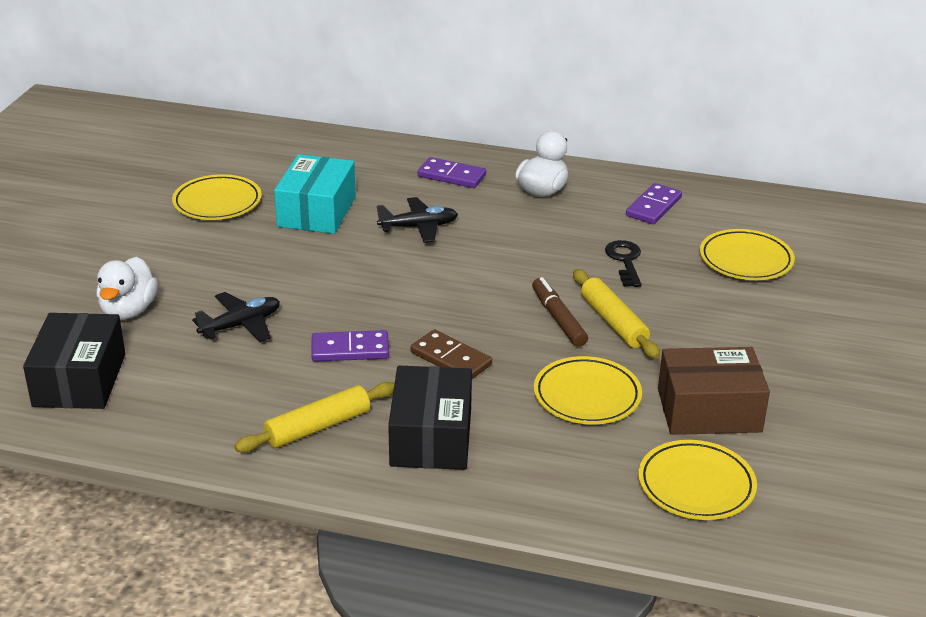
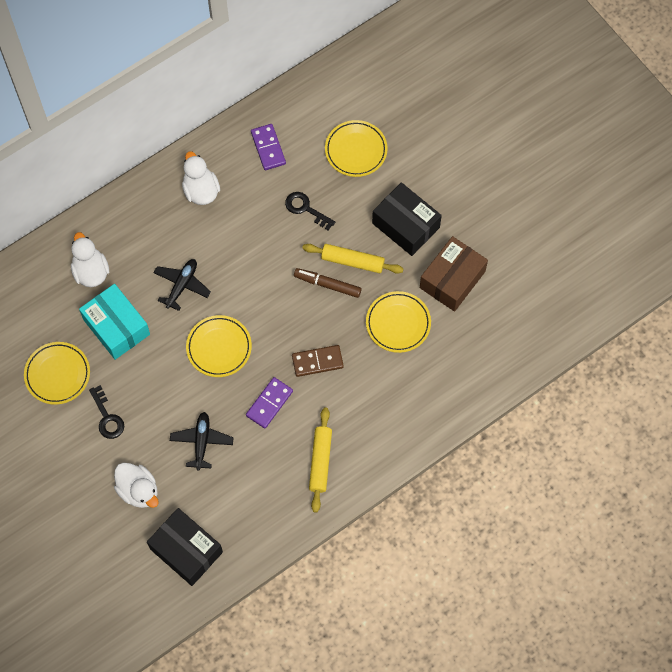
camera: 50 degrees left, 35 degrees up
(200, 252) = (107, 417): none -> black key
(360, 172) = (91, 271): none -> white duck
(431, 437) = (370, 416): black box -> black box (405, 225)
(451, 176) = (141, 225): purple domino -> none
(696, 485) = (494, 331): yellow plate -> yellow plate (219, 347)

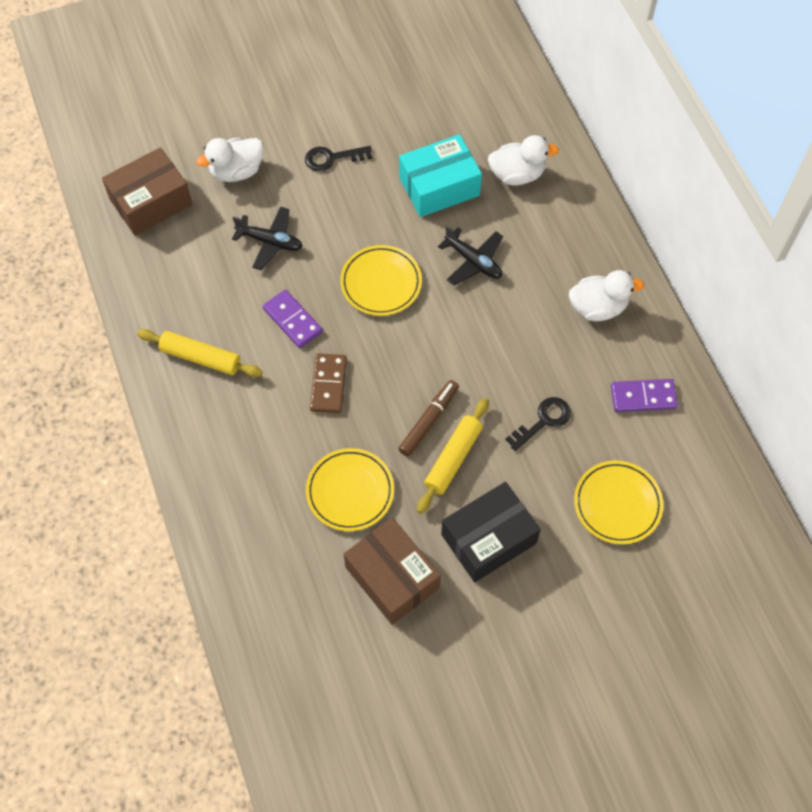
camera: 105 degrees right, 5 degrees down
(57, 374) = (399, 122): yellow plate -> none
(186, 550) = (151, 202): black box -> brown box

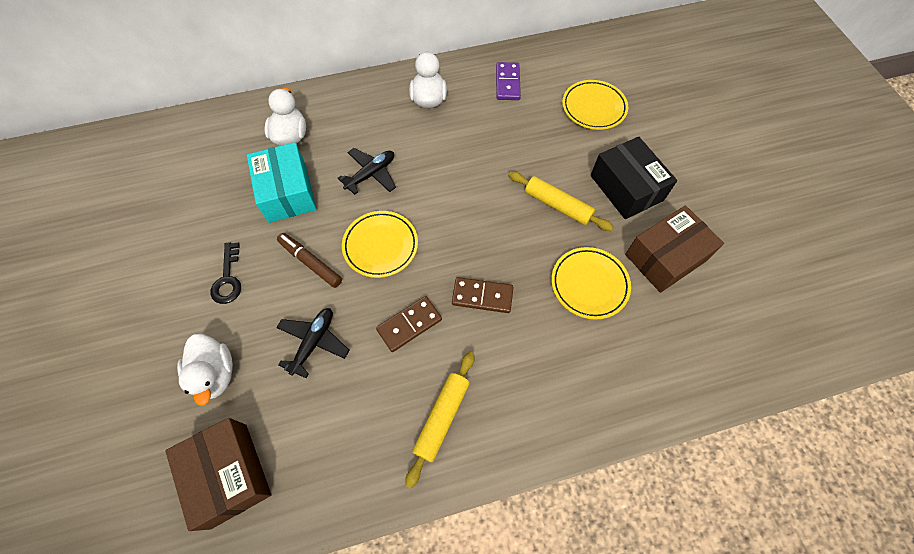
camera: 85 degrees left, 0 degrees up
(293, 320) = (409, 324): purple domino -> brown domino
(429, 421) = (522, 219): brown marker -> brown marker (310, 262)
(543, 421) = (525, 143): black key -> none

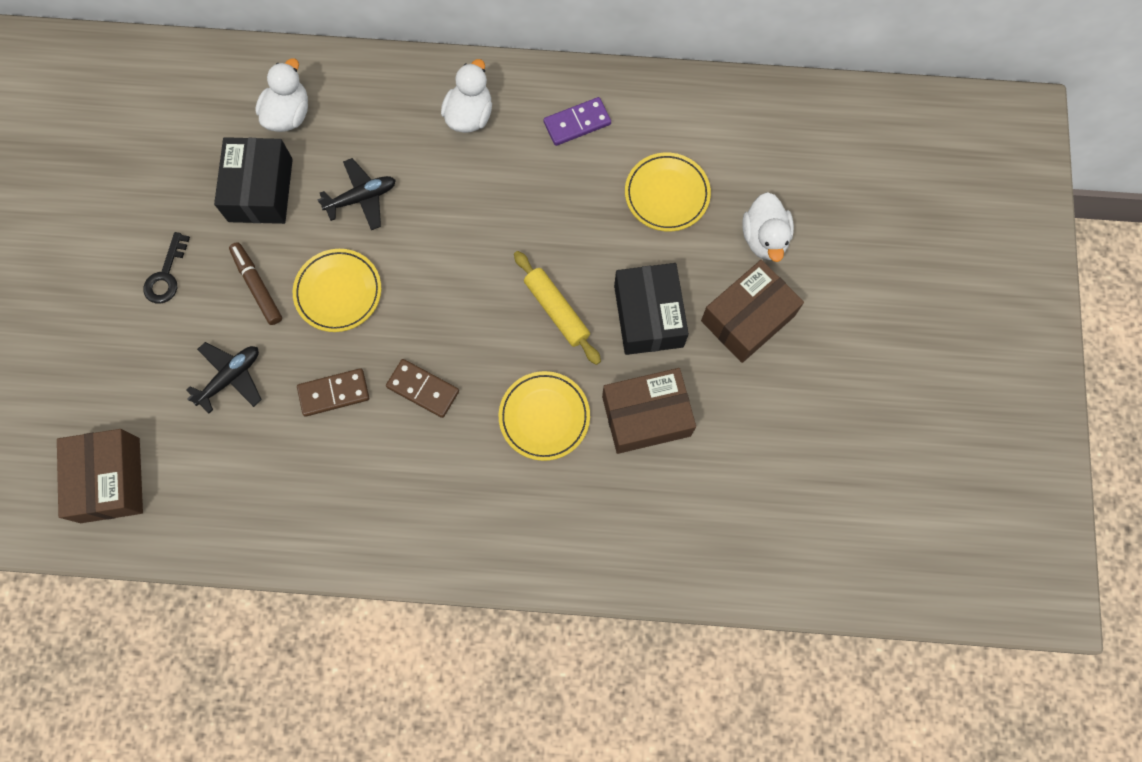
camera: 20 degrees right, 10 degrees up
(215, 374) = (125, 376): white duck -> white duck (764, 238)
(287, 192) = (260, 190): turquoise box -> black box
(441, 418) = (327, 500): yellow rolling pin -> none
(507, 83) = (577, 123): purple domino -> purple domino turned 45 degrees clockwise
(696, 167) = (747, 318): none -> brown box

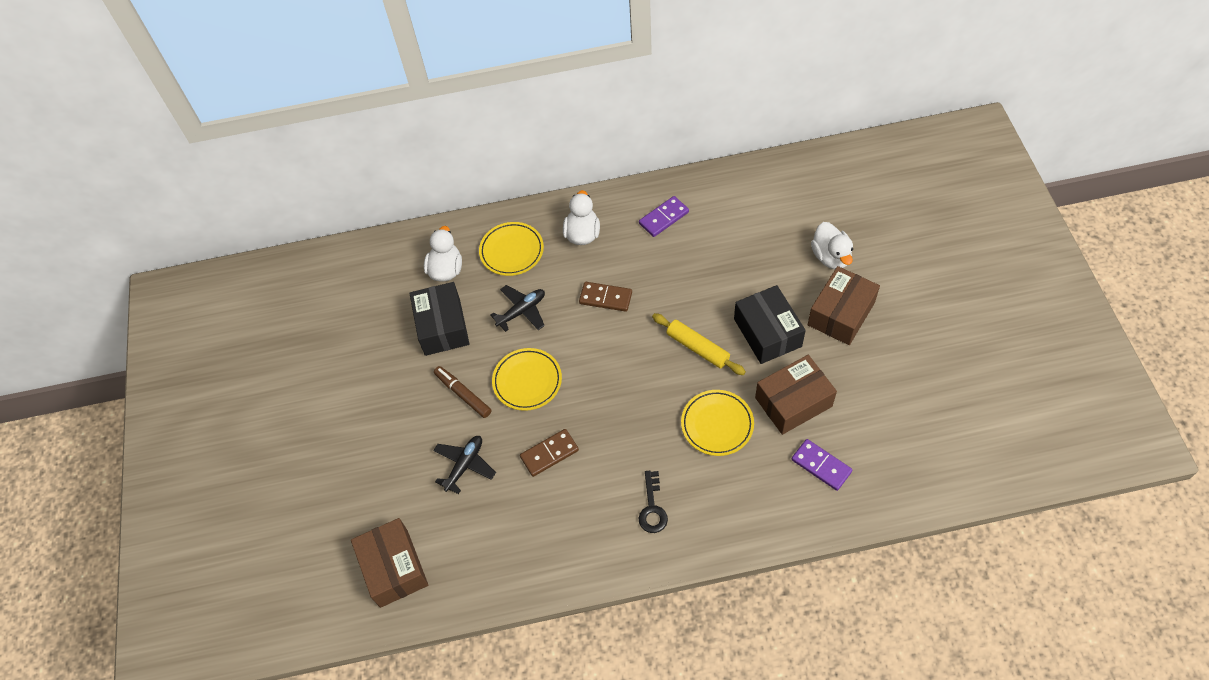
camera: 10 degrees left, 15 degrees down
(166, 275) = (389, 406): black key -> black key (652, 508)
(423, 389) = (617, 431): brown domino -> brown domino (605, 298)
(648, 507) = (821, 466): none -> purple domino
(667, 194) = (748, 247): yellow plate -> yellow plate (512, 251)

